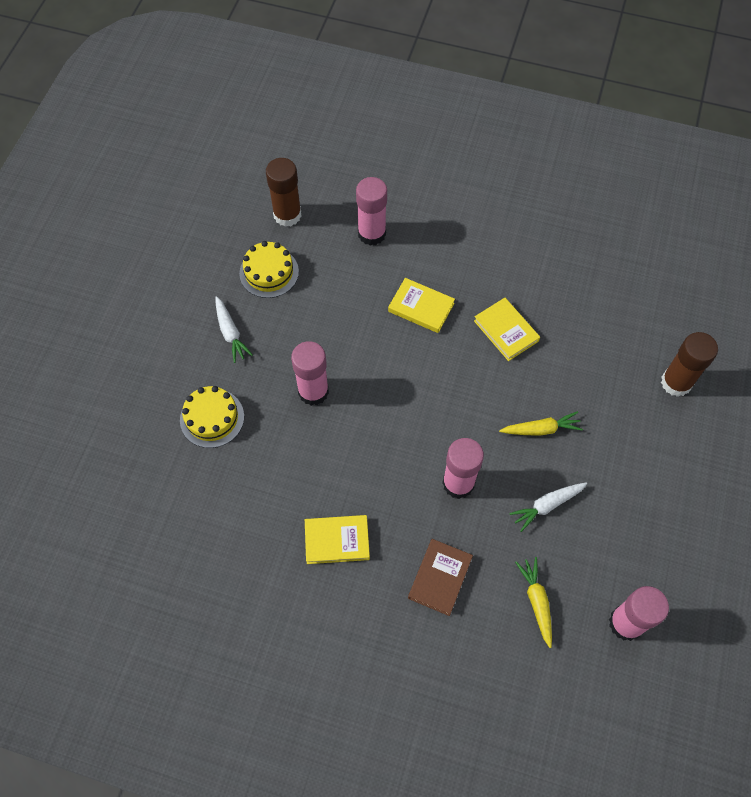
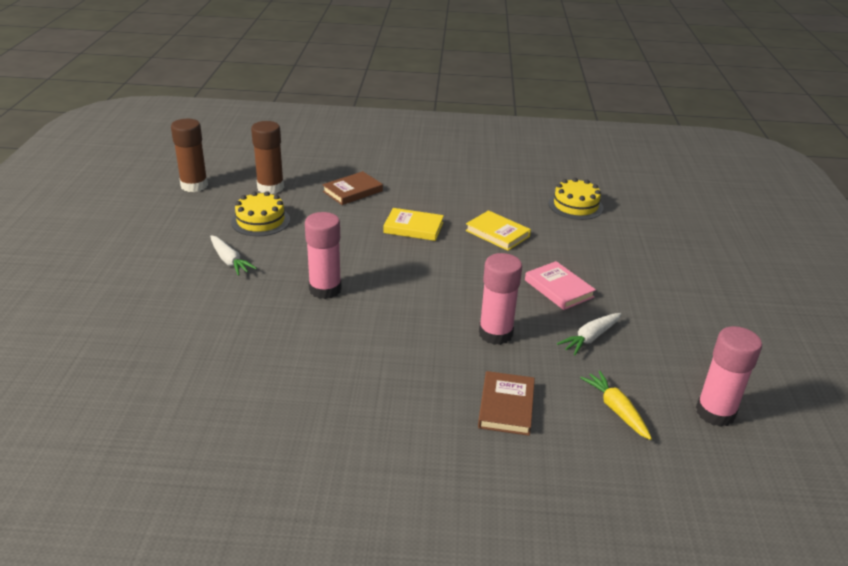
camera: 15 degrees left, 30 degrees down
(212, 418) = (220, 319): yellow cake -> yellow cake (575, 206)
(337, 540) = (383, 393): yellow book -> none
(371, 233) = (352, 191): pink glue stick -> brown book
(541, 429) = (559, 288): yellow carrot -> pink book
(676, 382) = (663, 247): brown glue stick -> brown glue stick (194, 185)

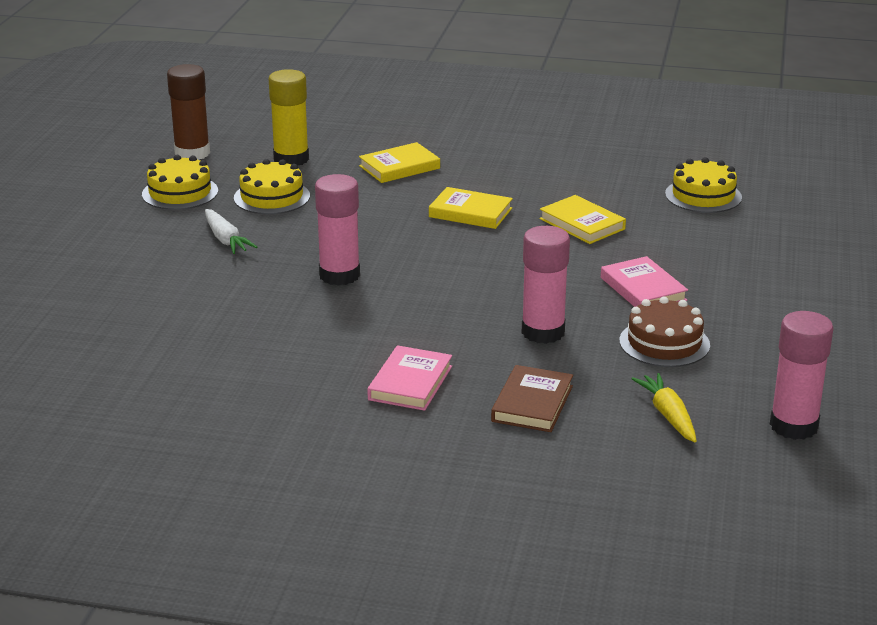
camera: 10 degrees right, 5 degrees down
(188, 220) = (180, 193): none -> yellow cake
(270, 188) = (291, 159): brown glue stick -> yellow glue stick
(352, 191) = (399, 167): brown book -> yellow book
(403, 392) = (410, 383): none -> pink book
(590, 338) = (664, 343): white carrot -> brown cake

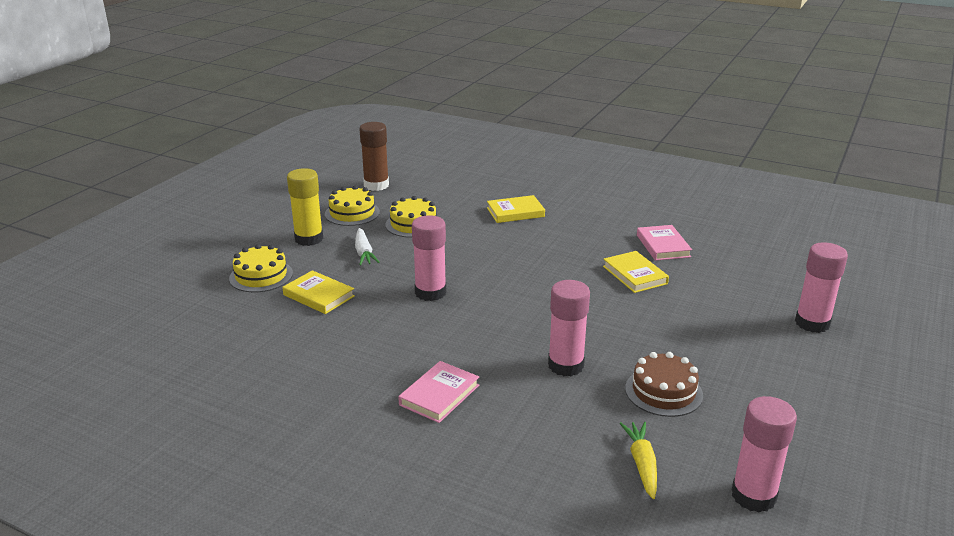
camera: 15 degrees right, 0 degrees up
(291, 159) = (441, 197): yellow glue stick -> yellow glue stick (309, 239)
(470, 213) = (552, 254): yellow book -> yellow book (319, 295)
(532, 403) = (529, 432): brown book -> none
(643, 289) = (663, 338): pink book -> pink book (663, 246)
(703, 196) = (742, 264): yellow cake -> yellow cake (261, 276)
(803, 251) = (812, 323): none -> pink glue stick

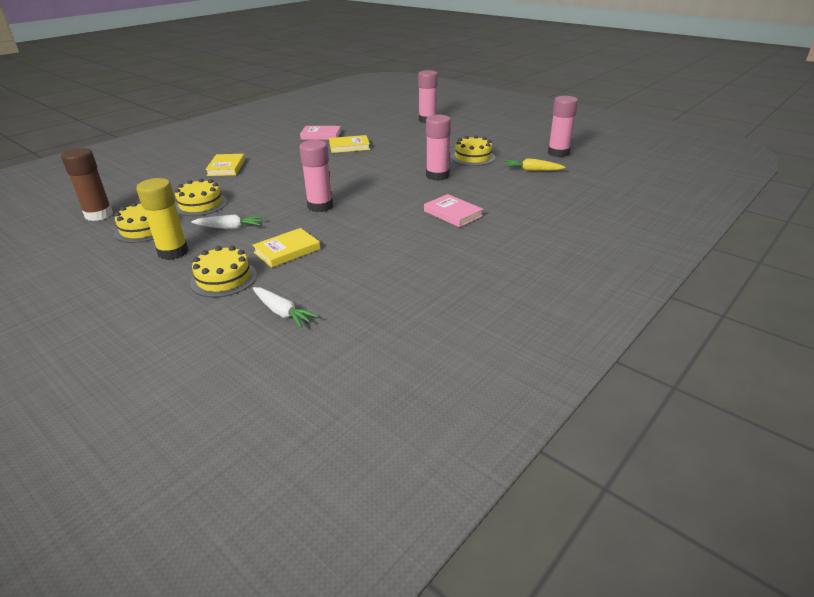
camera: 75 degrees left, 5 degrees up
(201, 319) = (282, 312): none -> white carrot
(663, 392) = (473, 157): brown cake -> yellow cake

